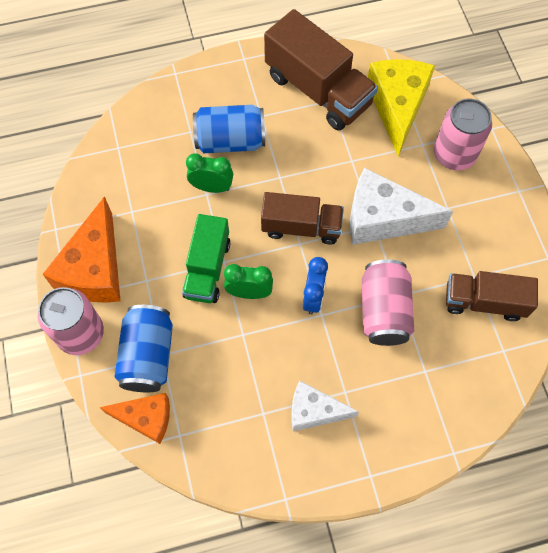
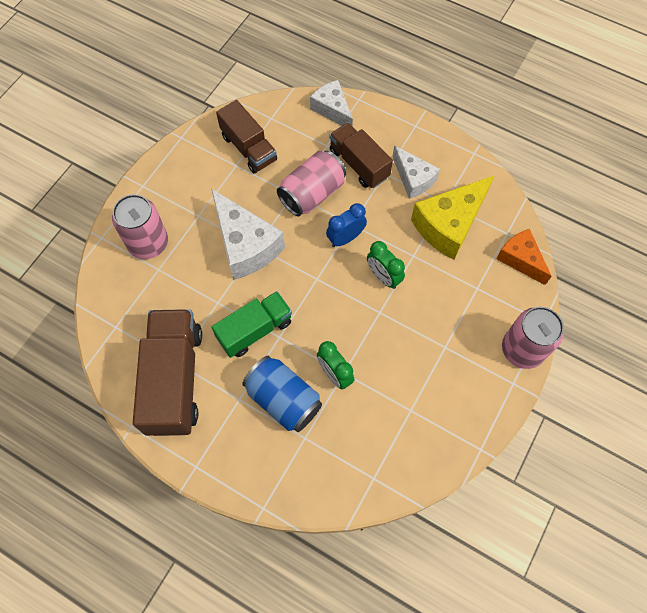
camera: 135 degrees left, 0 degrees up
(94, 269) = (475, 388): orange cheese -> none
(148, 356) = (487, 295): blue can -> none
(207, 268) = (395, 317): green truck -> green truck (255, 330)
(301, 227) = (304, 288): brown truck -> brown truck (359, 164)
(397, 106) = (138, 311): yellow cheese -> yellow cheese (449, 225)
(463, 415) = (332, 110): none -> white cheese

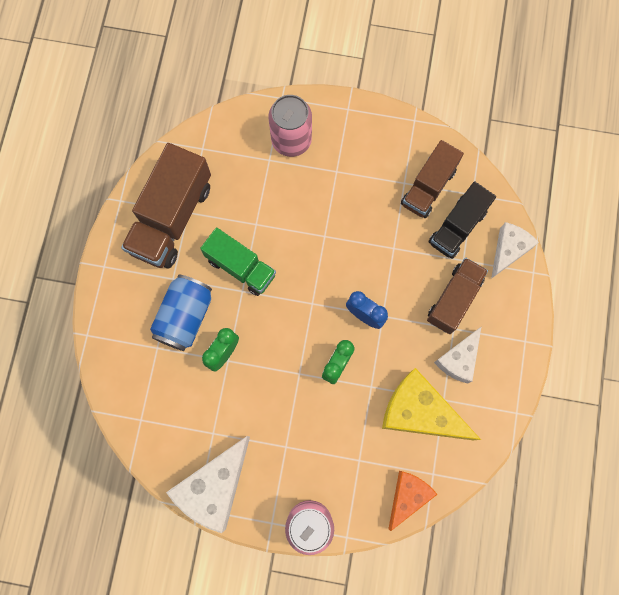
camera: 70 degrees right, 10 degrees up
(175, 380) = (172, 218): brown truck -> brown truck turned 135 degrees clockwise
(245, 245) = (322, 226): white cheese -> white cheese (215, 487)
(295, 139) = (457, 227): none -> black truck
(312, 193) = (401, 266): pink can -> none

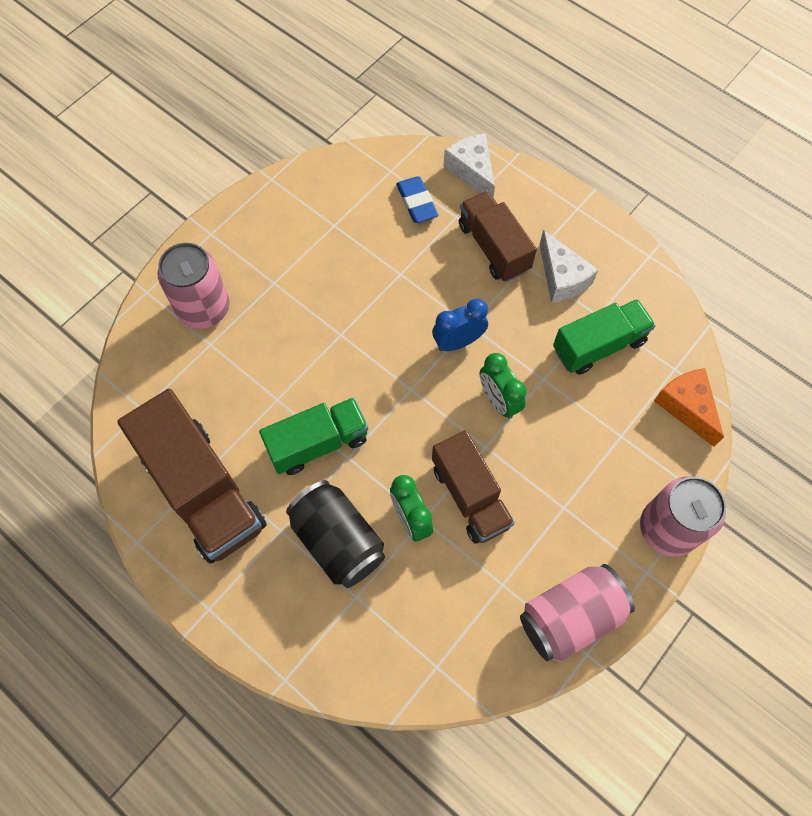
camera: 60 degrees left, 10 degrees down
(185, 317) = (338, 541): blue can -> black can
(215, 487) = (570, 617): white cheese -> pink can
(419, 412) = (598, 346): yellow cheese -> green truck
(428, 187) = (354, 205): brown truck -> brown truck (470, 496)
(457, 227) = (417, 202): black truck -> blue eraser

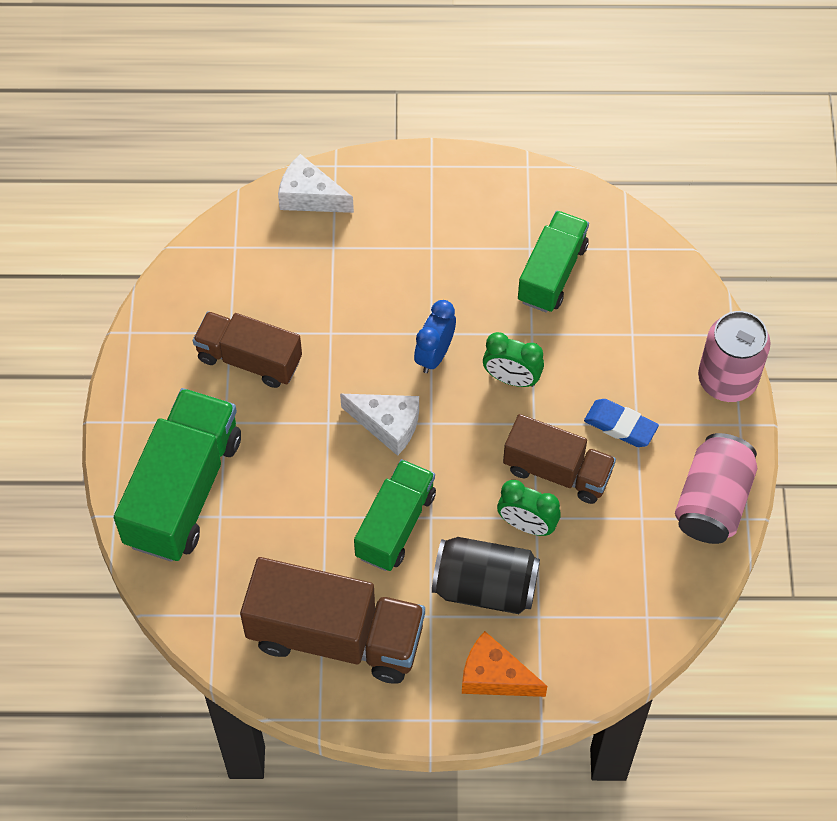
camera: 40 degrees left, 5 degrees down
(204, 308) = (183, 490): pink can -> green truck
(417, 202) = (286, 259): blue eraser -> blue eraser (620, 425)
(493, 247) = (391, 252): brown truck -> brown truck (249, 359)
(562, 278) = (472, 237): white cheese -> white cheese (387, 425)
(686, 407) = (662, 273): orange cheese -> orange cheese (494, 676)

